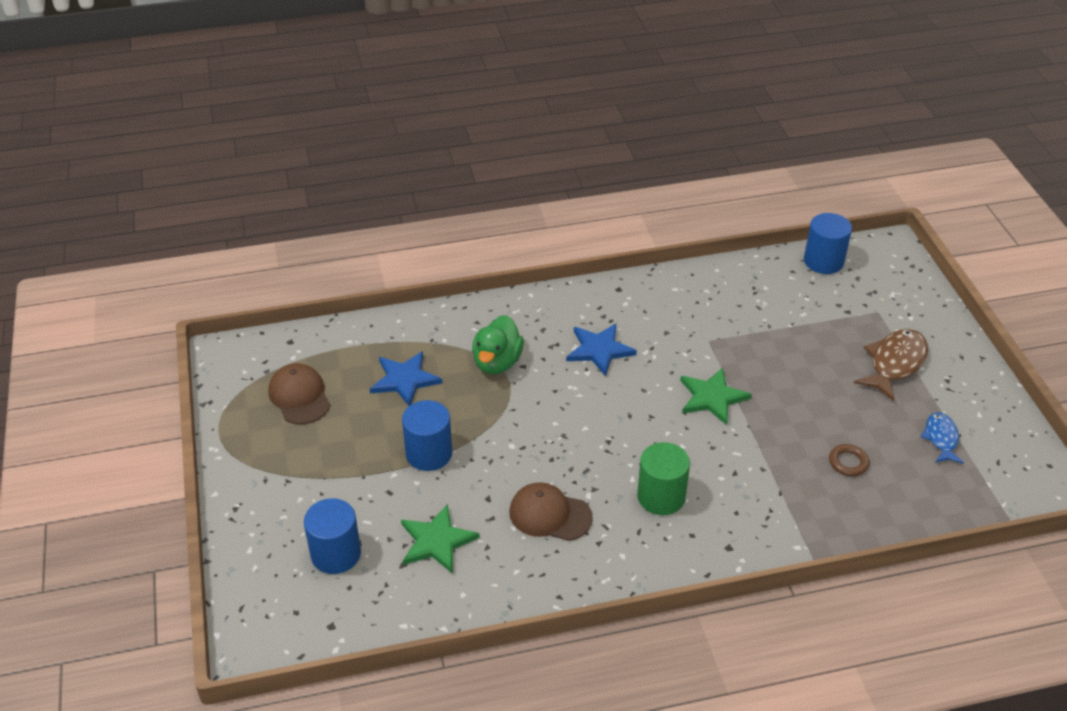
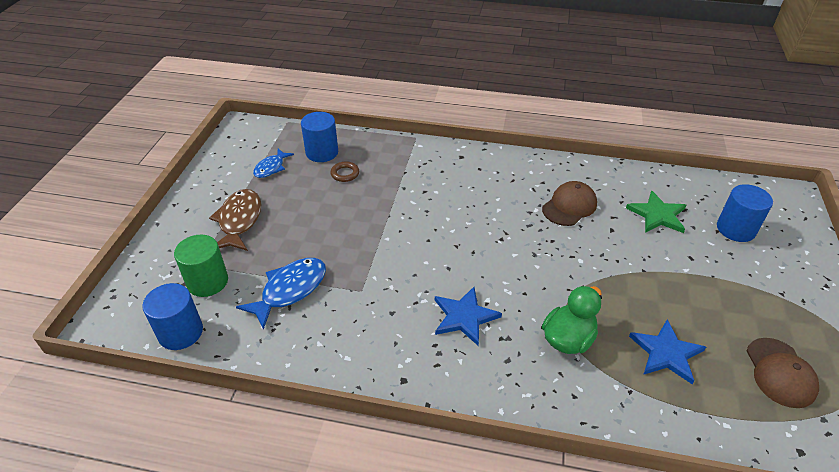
camera: 155 degrees left, 0 degrees up
(429, 453) = (653, 276): blue cylinder -> blue cylinder (322, 152)
(550, 514) = (569, 206): brown cap -> brown cap turned 90 degrees counterclockwise
(661, 496) = (485, 193): green cylinder -> green cylinder (207, 281)
(712, 397) = (399, 243): green star -> none
(772, 319) = (290, 290): none -> blue fish
(894, 364) = (239, 221): brown fish -> brown fish turned 120 degrees clockwise

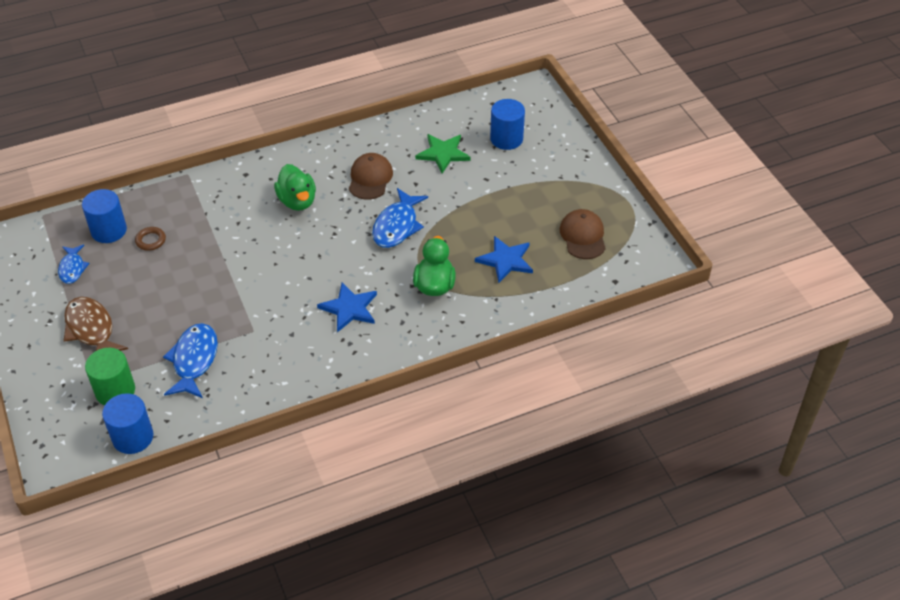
camera: 35 degrees left, 5 degrees up
(488, 196) = (297, 201): none -> green duck
(567, 260) = (397, 226): none -> blue fish
(780, 372) = (583, 236): brown cap -> brown cap turned 150 degrees counterclockwise

